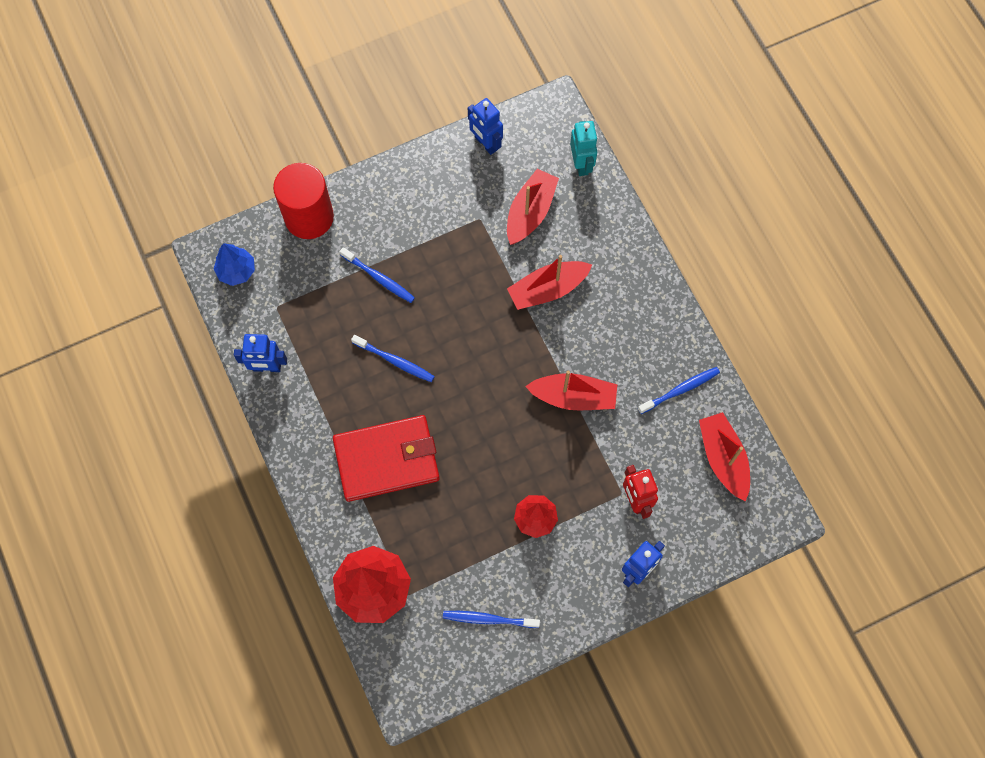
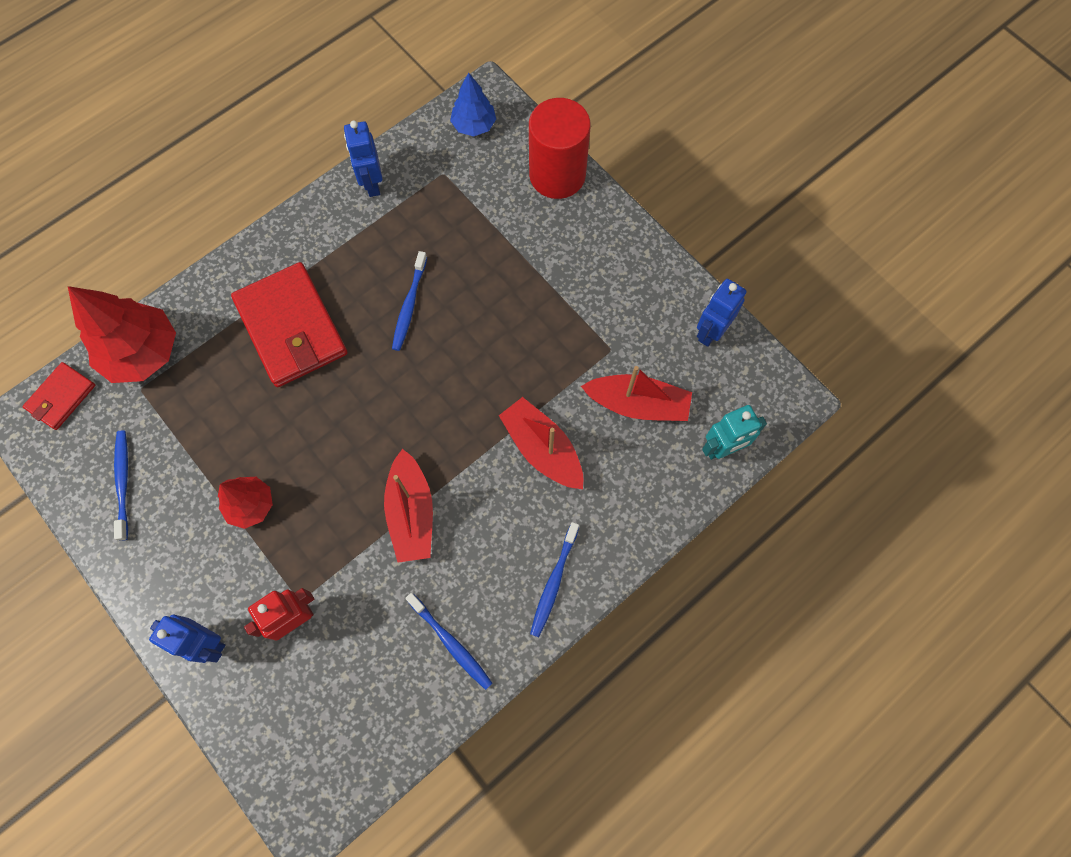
camera: 75 degrees right, 0 degrees up
(379, 278) = (504, 263): blue toothbrush -> blue toothbrush (553, 582)
(395, 664) = (61, 397): none -> red wallet
(723, 459) = (370, 720): red boat -> none

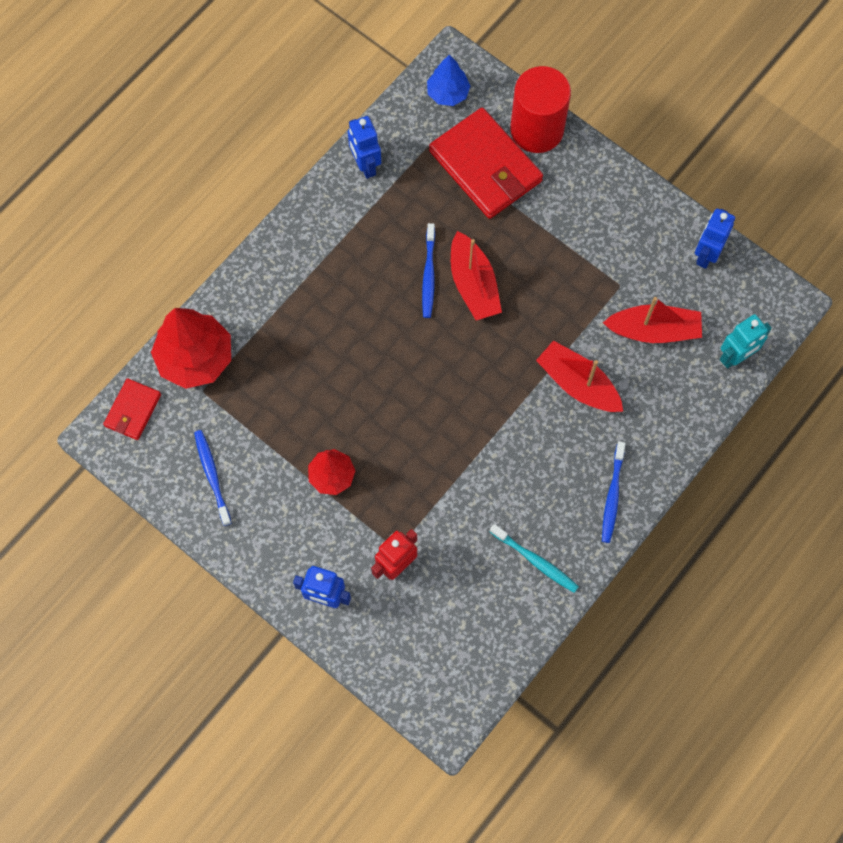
camera: 10 degrees left, 0 degrees up
(291, 328) = (326, 313): red wallet -> red wallet (485, 166)
(411, 512) = (475, 458): red boat -> red boat (473, 284)
(451, 643) = (535, 561): blue toothbrush -> turquoise toothbrush

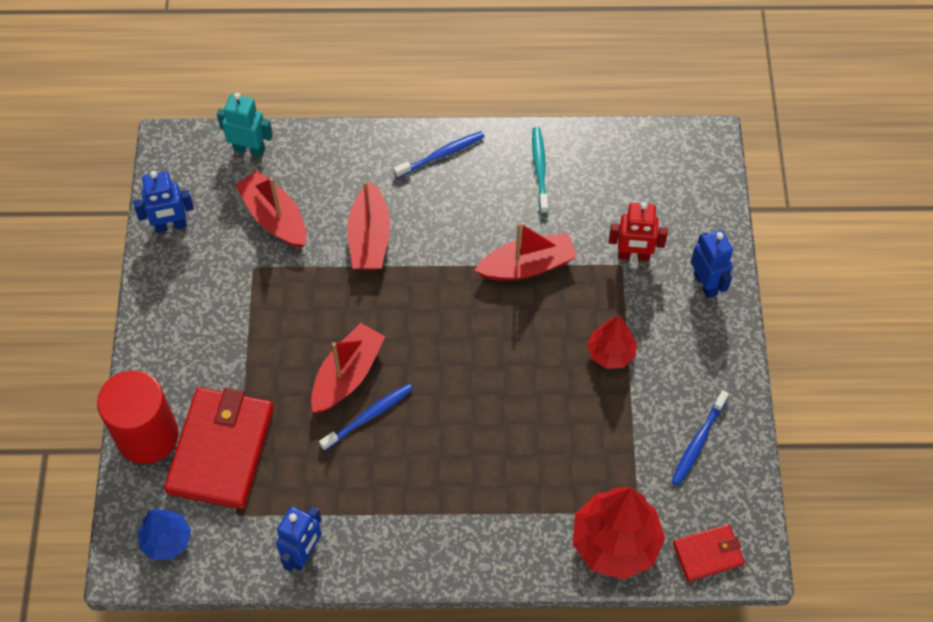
camera: 130 degrees left, 10 degrees down
(456, 478) = (527, 266): none -> red boat

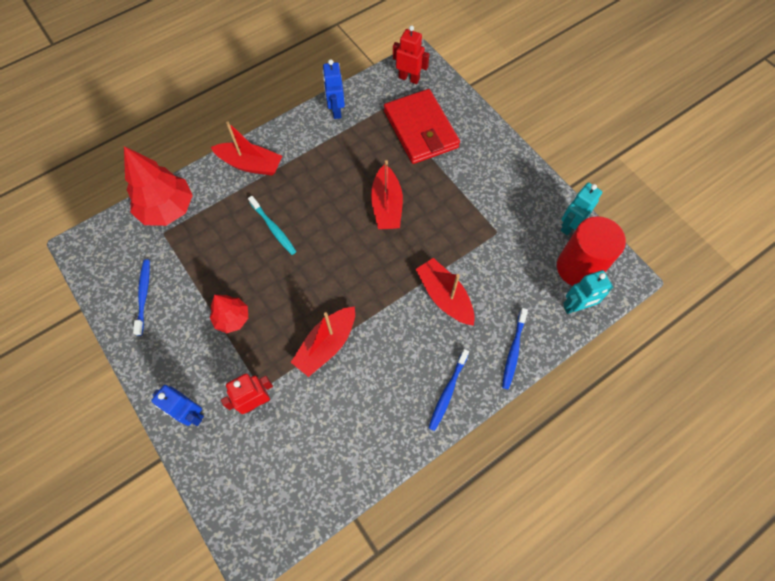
camera: 145 degrees right, 5 degrees up
(147, 436) = (465, 114): red cylinder -> red cylinder (578, 267)
(167, 540) = (409, 78): blue tree -> red robot
(171, 226) = (569, 225): blue robot -> turquoise robot
(274, 218) = (515, 271): red boat -> red boat (250, 164)
(369, 416) = (356, 192): blue toothbrush -> blue toothbrush (513, 351)
(539, 169) = (369, 430): turquoise toothbrush -> turquoise toothbrush (273, 228)
(708, 554) = (108, 234): red wallet -> none

